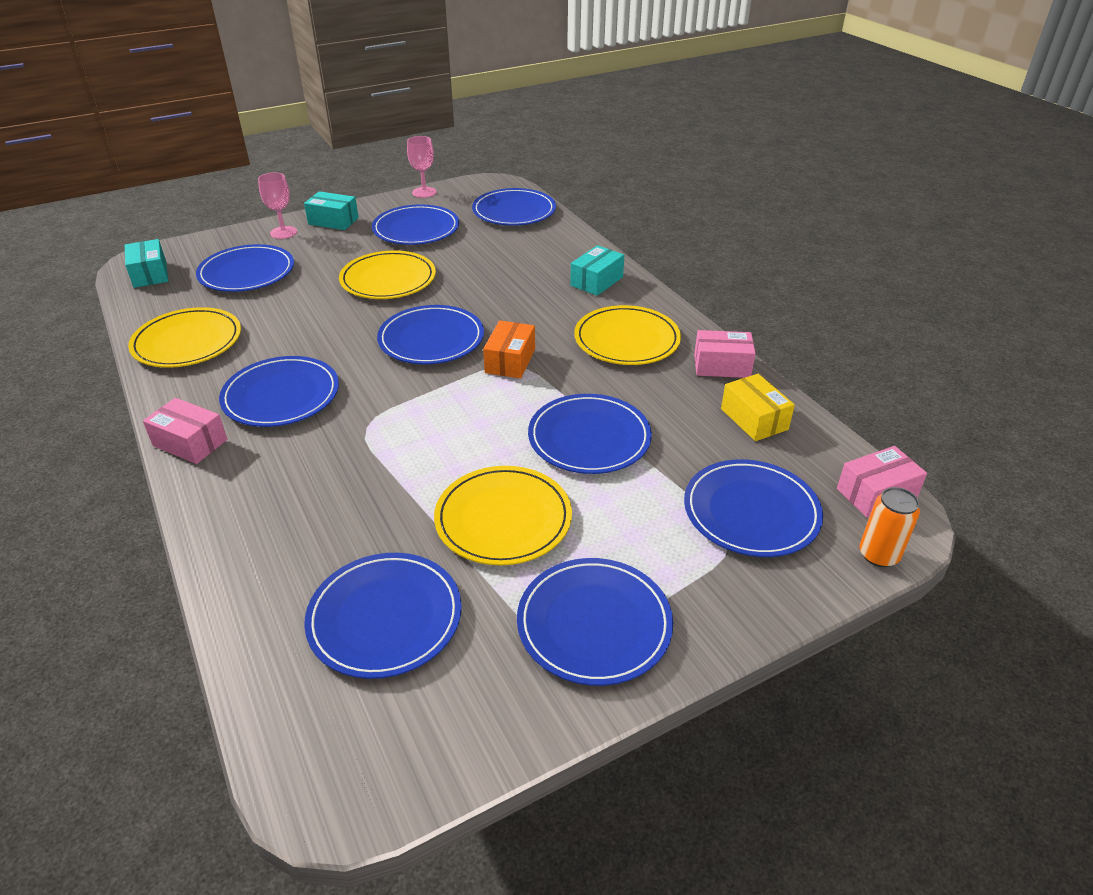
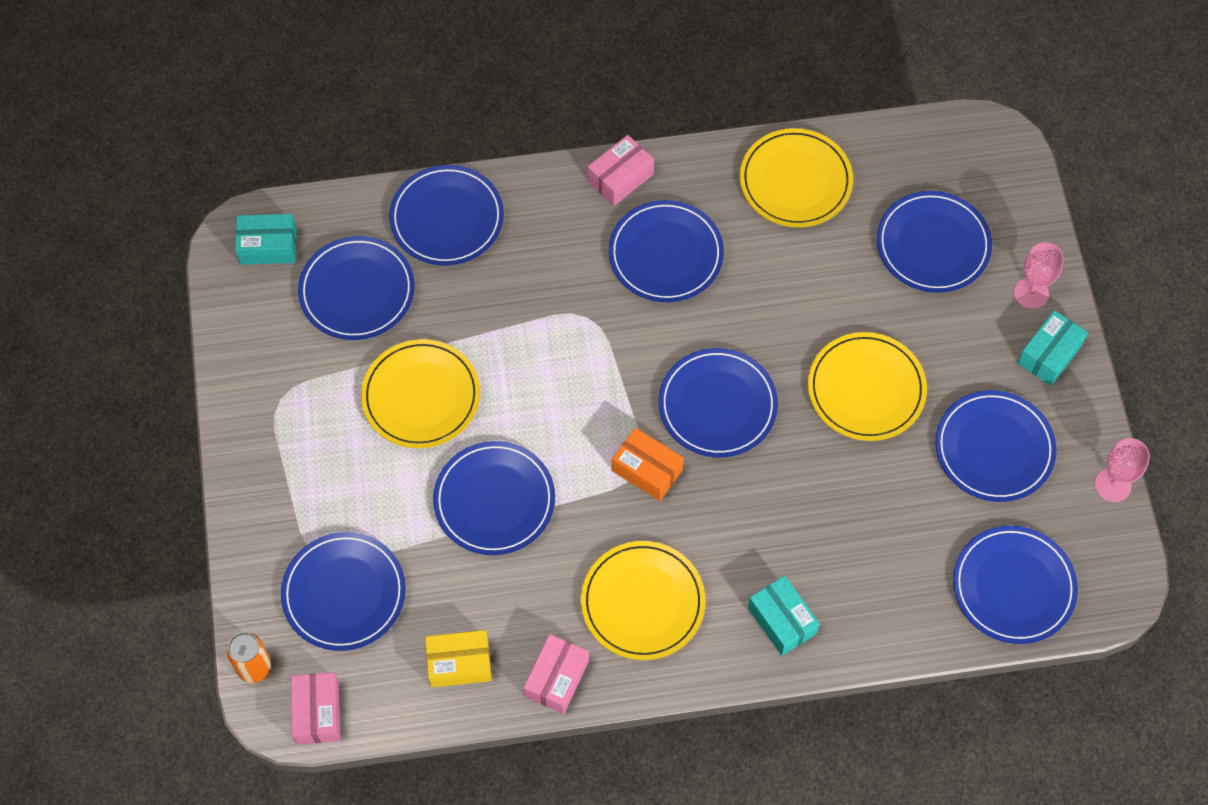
camera: 110 degrees right, 25 degrees up
(150, 274) = (961, 149): turquoise box -> turquoise box (268, 246)
(594, 624) = (288, 425): blue plate -> blue plate (447, 218)

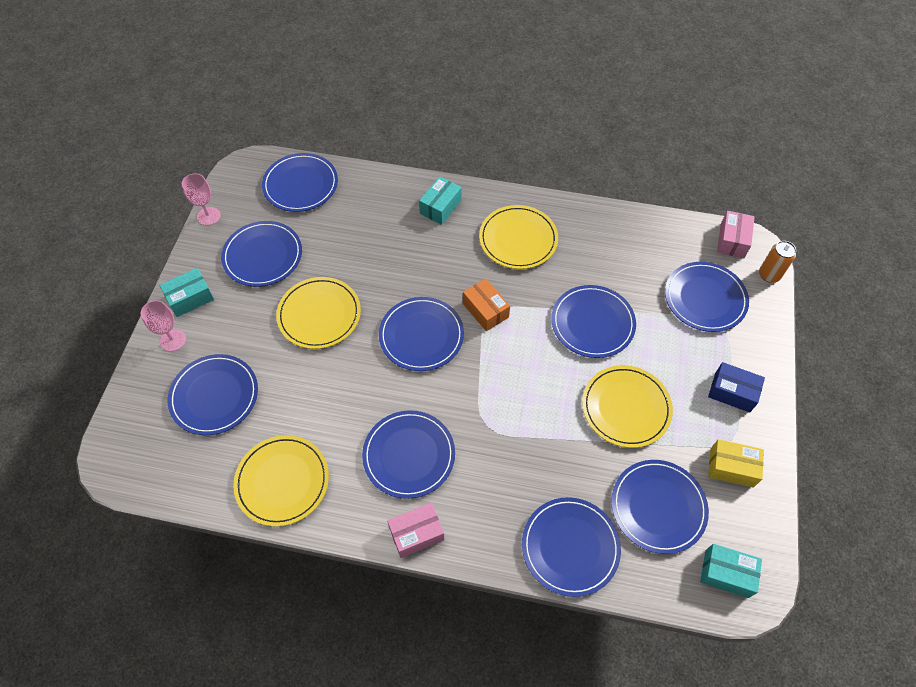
camera: 160 degrees left, 5 degrees down
(287, 462) = (732, 392): none -> blue box
(459, 663) = (640, 240): yellow box -> yellow box (731, 467)
(556, 678) = (583, 217): pink box -> none
(782, 620) = (440, 207): turquoise box -> turquoise box turned 45 degrees clockwise

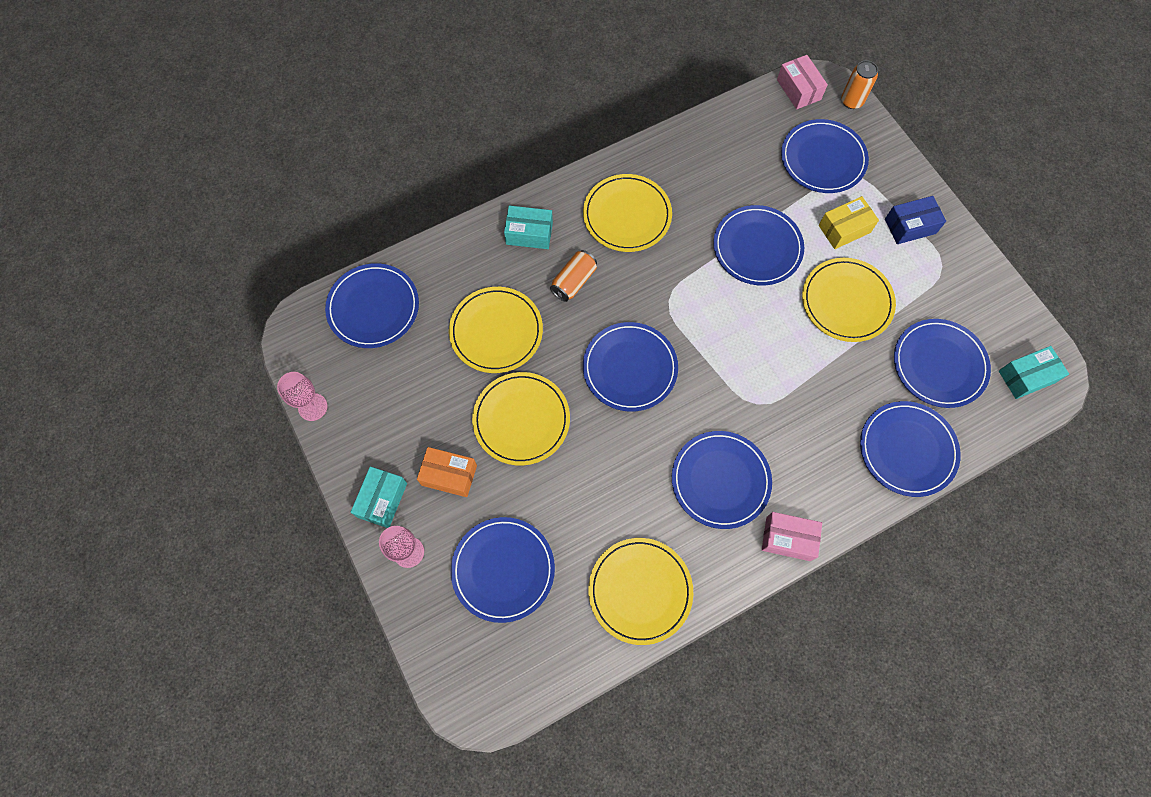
camera: 40 degrees left, 10 degrees up
(263, 256) = (410, 405): blue plate -> none
(359, 250) = (496, 331): none -> yellow plate
(416, 533) = (788, 538): pink box -> pink box turned 75 degrees clockwise
(439, 255) = (573, 281): none -> orange can
(440, 207) = (529, 233): turquoise box -> turquoise box turned 75 degrees counterclockwise
(485, 310) = (661, 303): orange box -> orange box (449, 475)
(731, 467) = (961, 290): yellow box -> yellow box (844, 229)

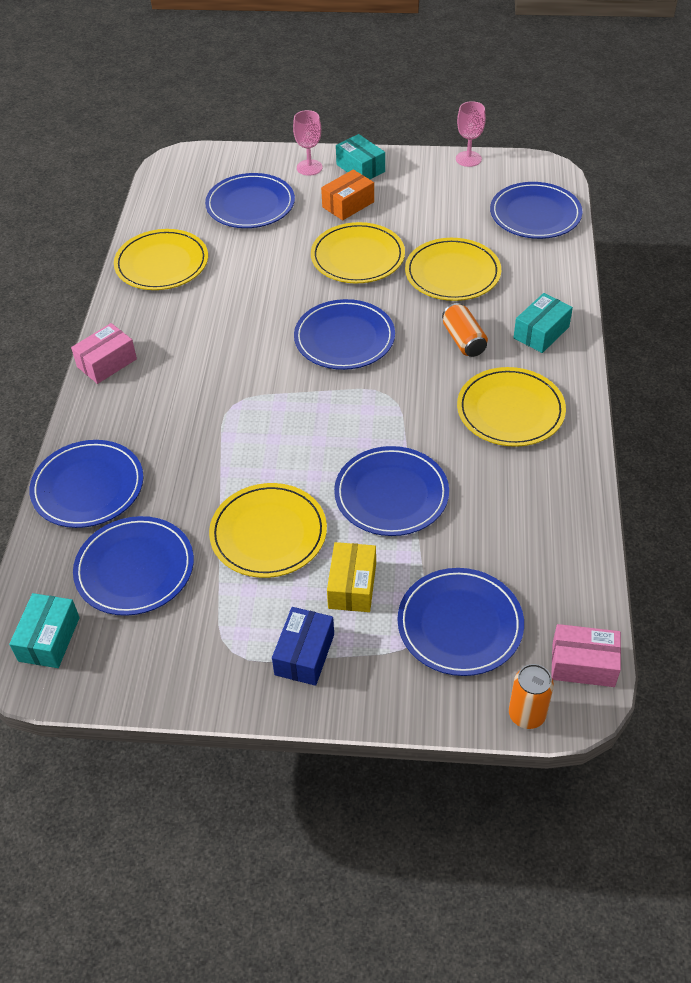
camera: 125 degrees right, 20 degrees down
(720, 480) = (193, 346): blue plate -> none

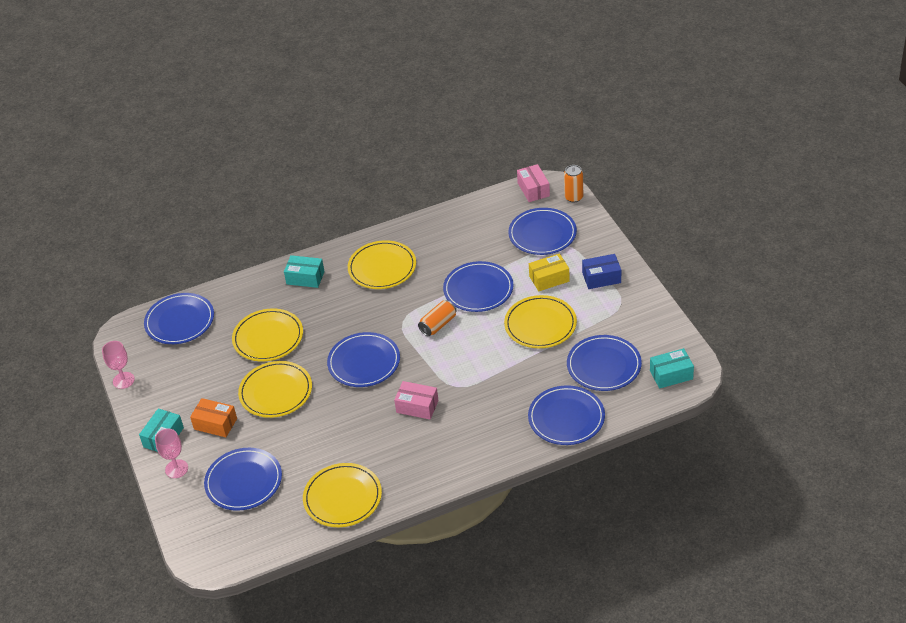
camera: 115 degrees left, 5 degrees down
(107, 363) = (461, 470): pink box -> pink box (417, 406)
(463, 340) = (333, 308): orange can -> orange can (438, 325)

